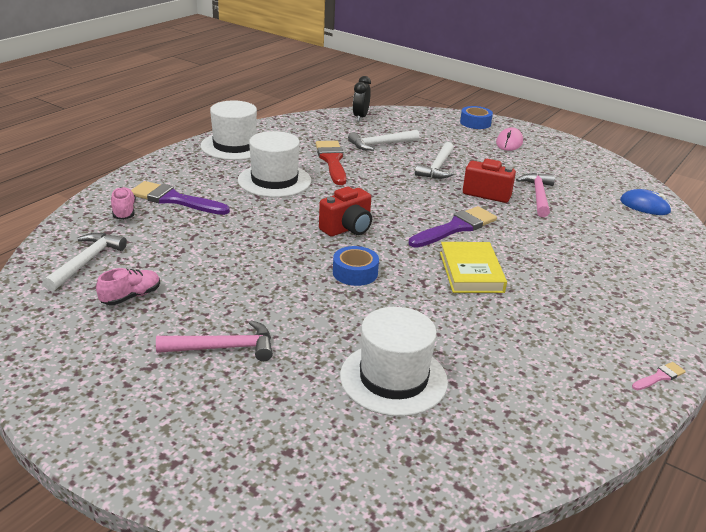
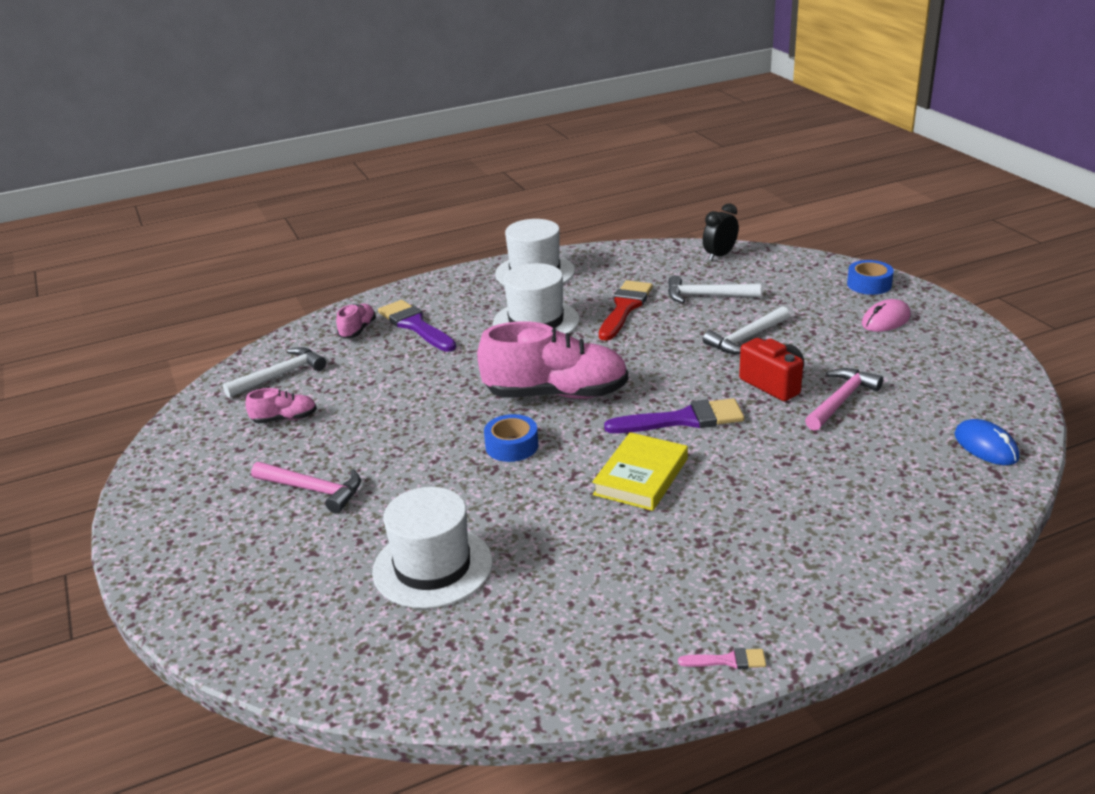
camera: 35 degrees right, 0 degrees up
(347, 229) = (556, 394): red camera -> pink shoe

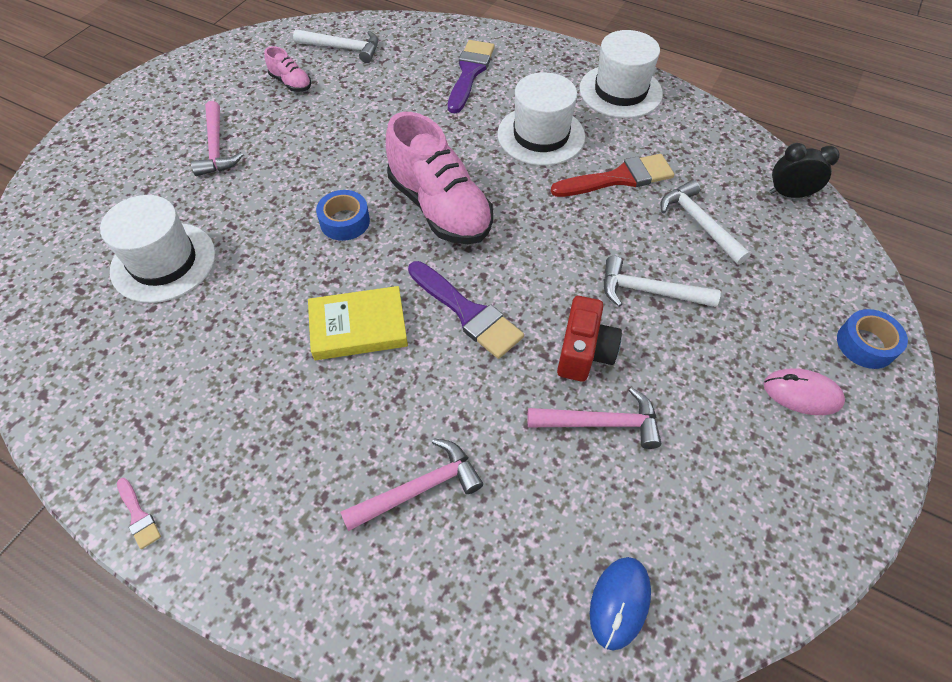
camera: 50 degrees right, 25 degrees up
(357, 330) = (435, 48): pink shoe -> none
(828, 498) = (419, 489): none -> pink hammer

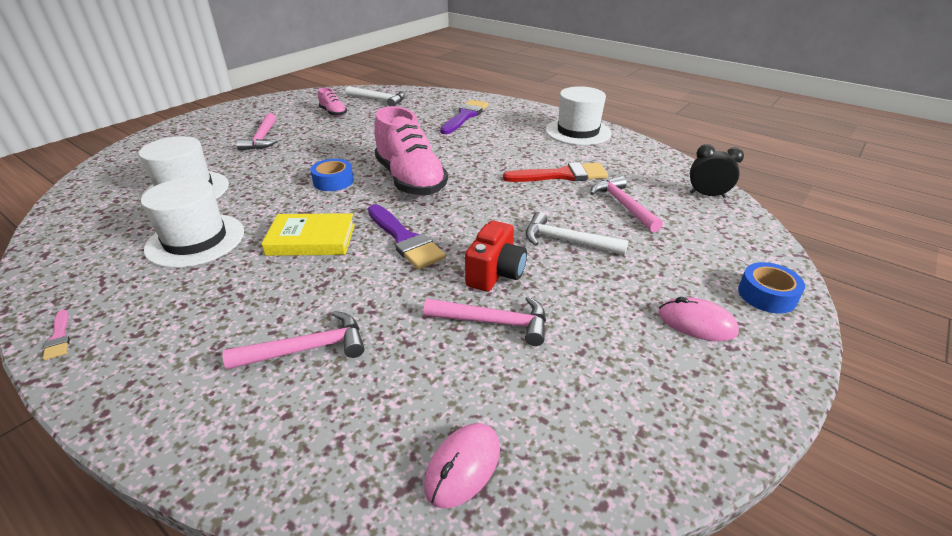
camera: 10 degrees right, 20 degrees down
(541, 135) = (506, 149): white hat -> white hat (195, 240)
(619, 603) = (463, 466): blue mouse -> pink mouse
(699, 223) = (623, 205): white hammer -> pink hammer

